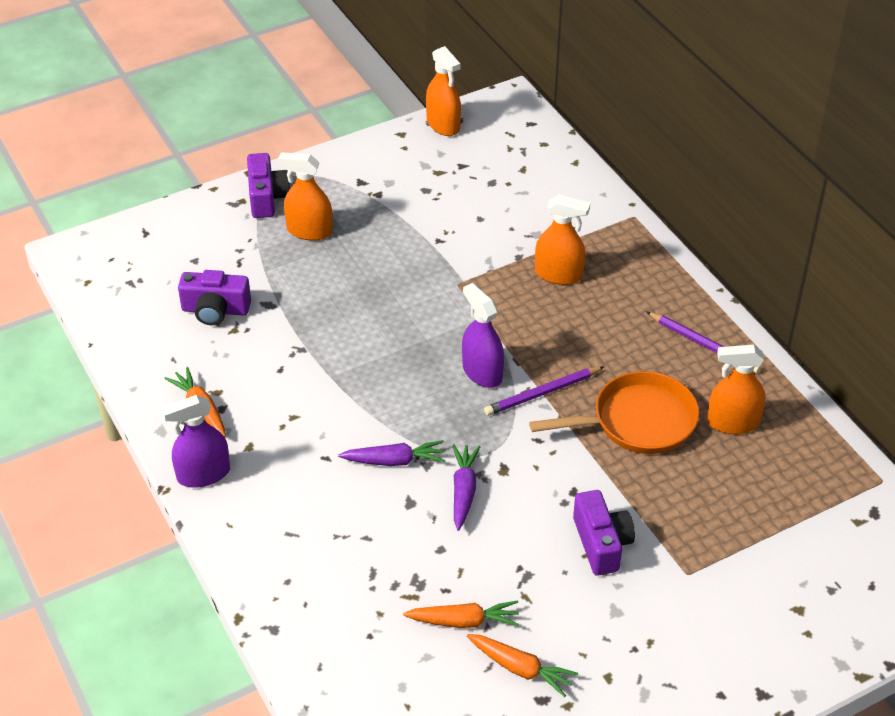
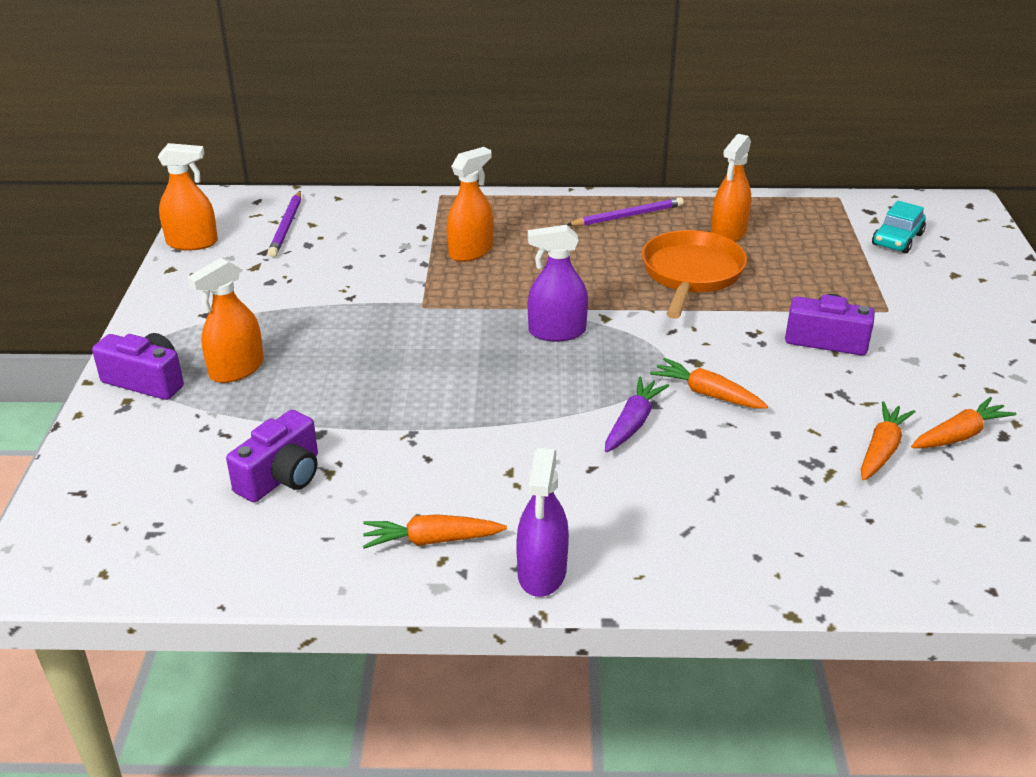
camera: 60 degrees left, 10 degrees down
(463, 491) = (707, 394): purple carrot -> orange carrot
(542, 393) = (615, 309): purple pencil -> purple pencil (287, 226)
(832, 549) = (897, 239): none -> turquoise car

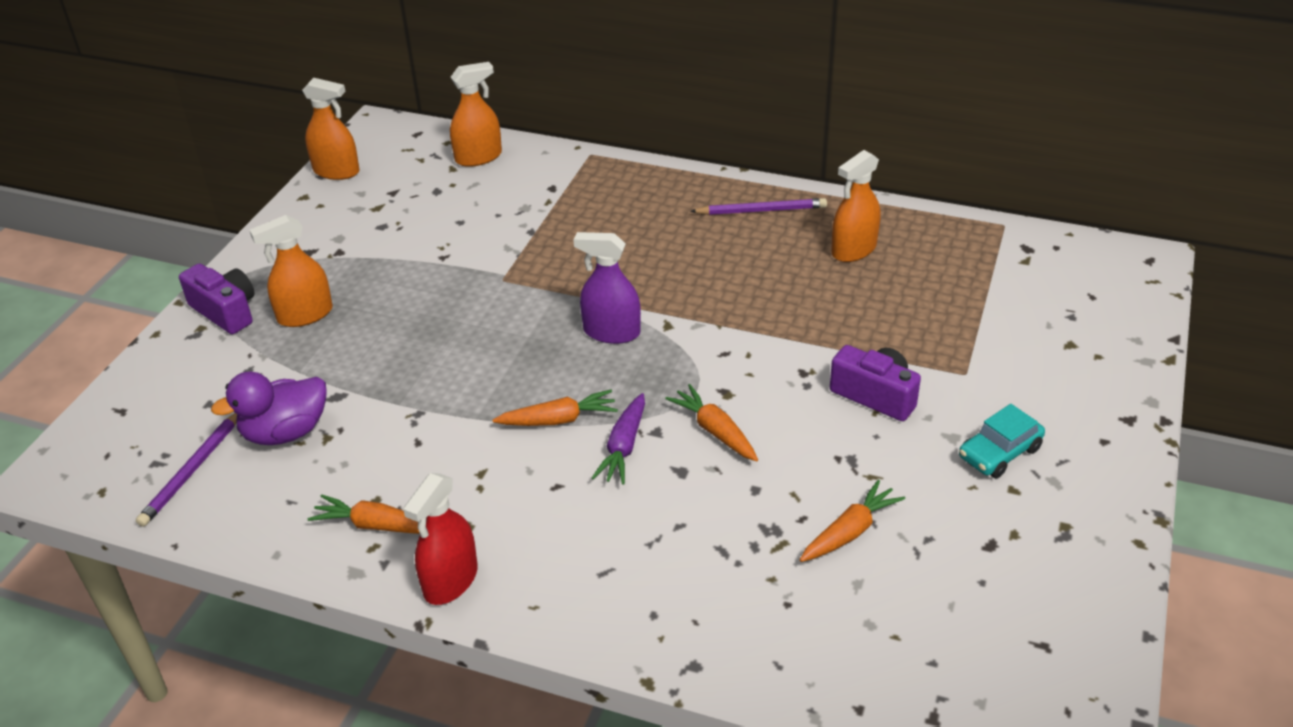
camera: 20 degrees right, 5 degrees up
(281, 477) = (285, 432): purple camera -> purple duck
(287, 226) = (428, 167): purple pencil -> purple pencil (193, 470)
(470, 251) = (582, 225): orange spray bottle -> orange spray bottle (478, 157)
(542, 572) = (450, 580): purple spray bottle -> red spray bottle
(633, 423) = (623, 447): purple carrot -> purple carrot turned 150 degrees clockwise
(691, 274) = (784, 291): orange pan -> none
(897, 239) = (1034, 289): turquoise car -> turquoise car (999, 453)
(959, 435) = (942, 534): orange carrot -> orange carrot (558, 419)

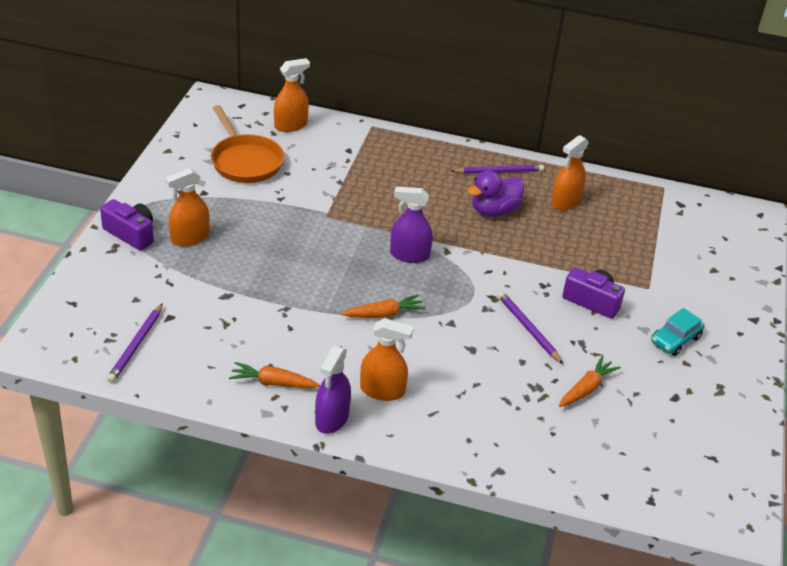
camera: 10 degrees left, 0 degrees up
(285, 432) = (196, 320): purple duck -> purple duck (494, 211)
(336, 171) = (188, 132): orange spray bottle -> orange spray bottle (382, 390)
(405, 208) = (245, 161): none -> orange pan
(450, 580) = (332, 418): red spray bottle -> purple spray bottle
(623, 447) = (431, 333): purple carrot -> none
(715, 431) = (490, 323): orange carrot -> none
(771, 439) = (528, 329): none -> purple pencil

